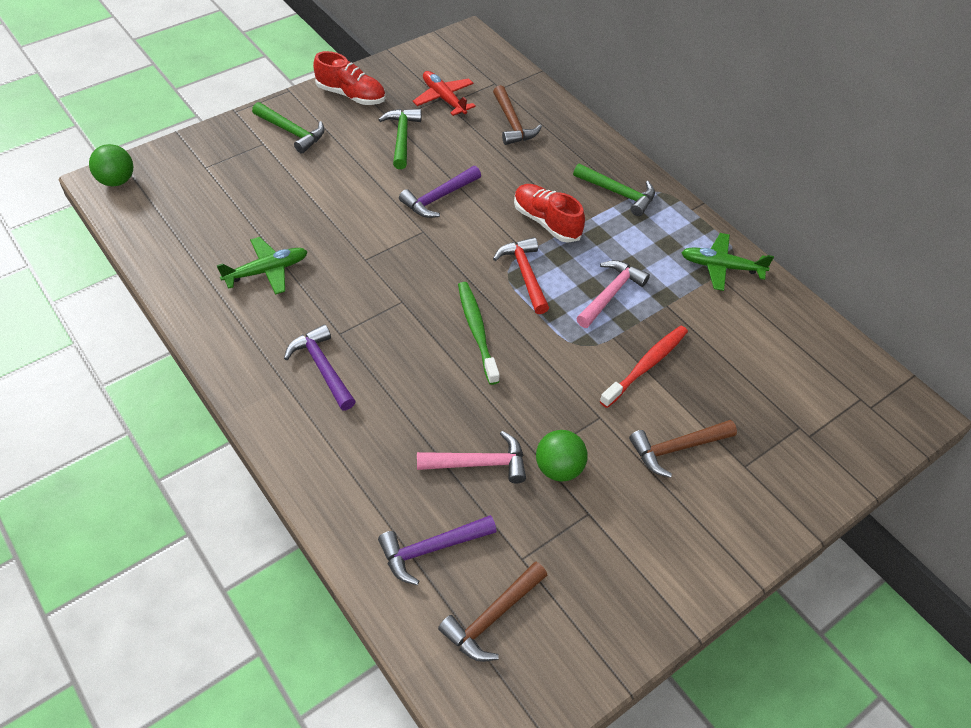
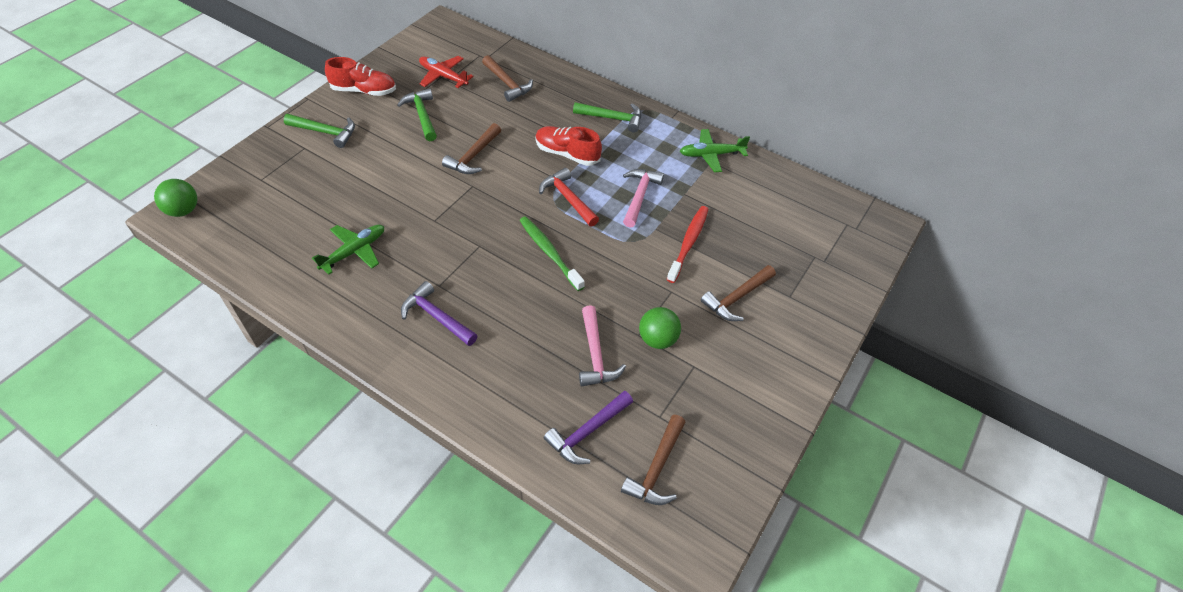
camera: 20 degrees left, 0 degrees up
(439, 198) = (473, 156): purple hammer -> brown hammer
(478, 463) = (595, 354): pink hammer -> pink hammer turned 105 degrees clockwise

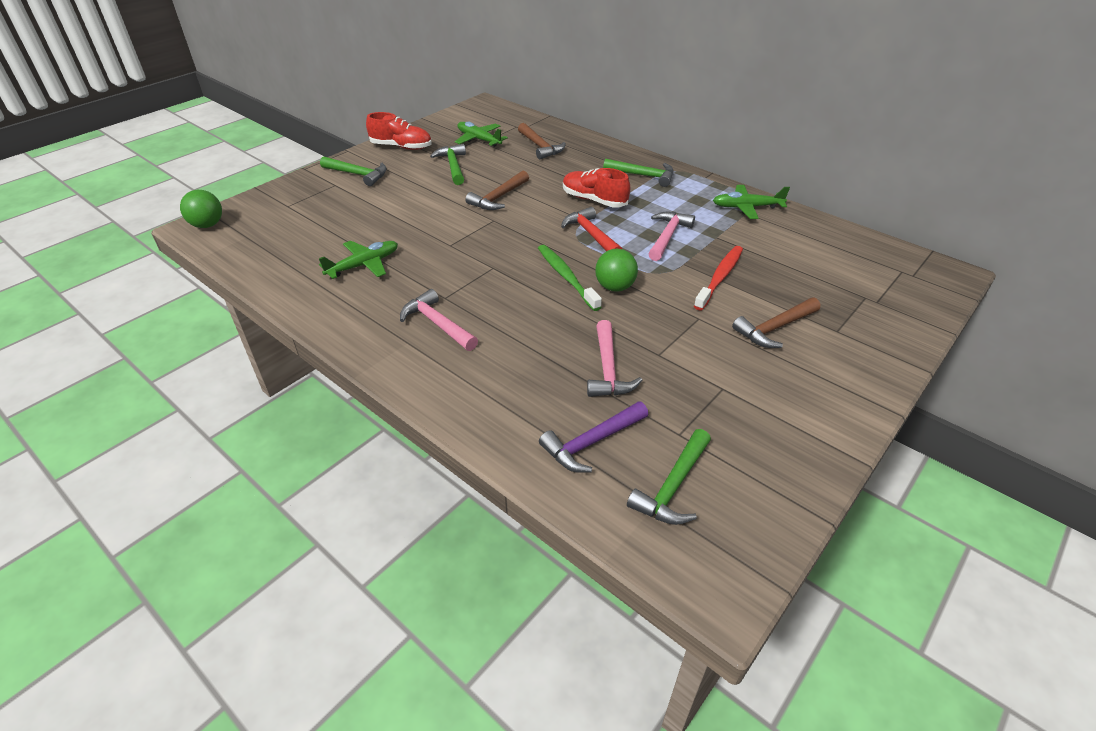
camera: 10 degrees right, 10 degrees down
(437, 317) = (437, 324): purple hammer -> pink hammer
(443, 76) = (479, 140): red plane -> green plane
(656, 468) = (673, 486): brown hammer -> green hammer
(657, 339) = (681, 360): green ball -> green ball (615, 287)

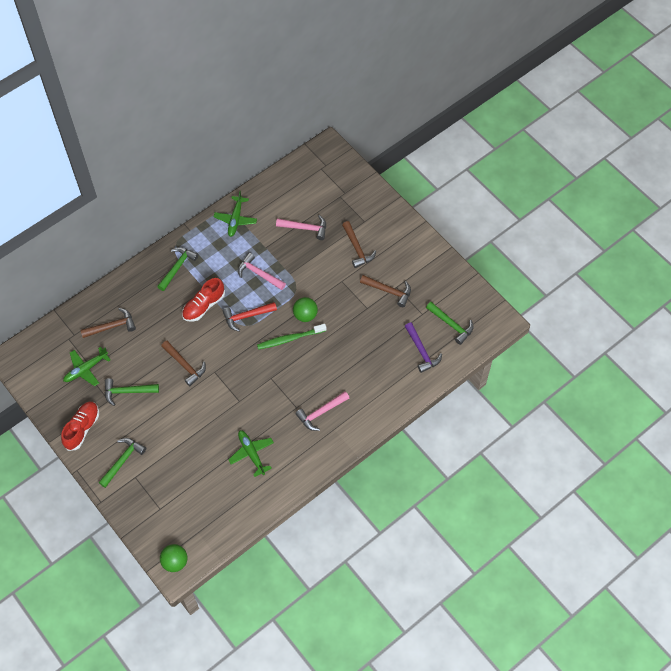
camera: 80 degrees left, 20 degrees up
(608, 369) = (374, 334): pink hammer -> pink hammer (305, 228)
(708, 378) = (388, 291): none -> brown hammer
(719, 278) = (308, 259): red toothbrush -> none

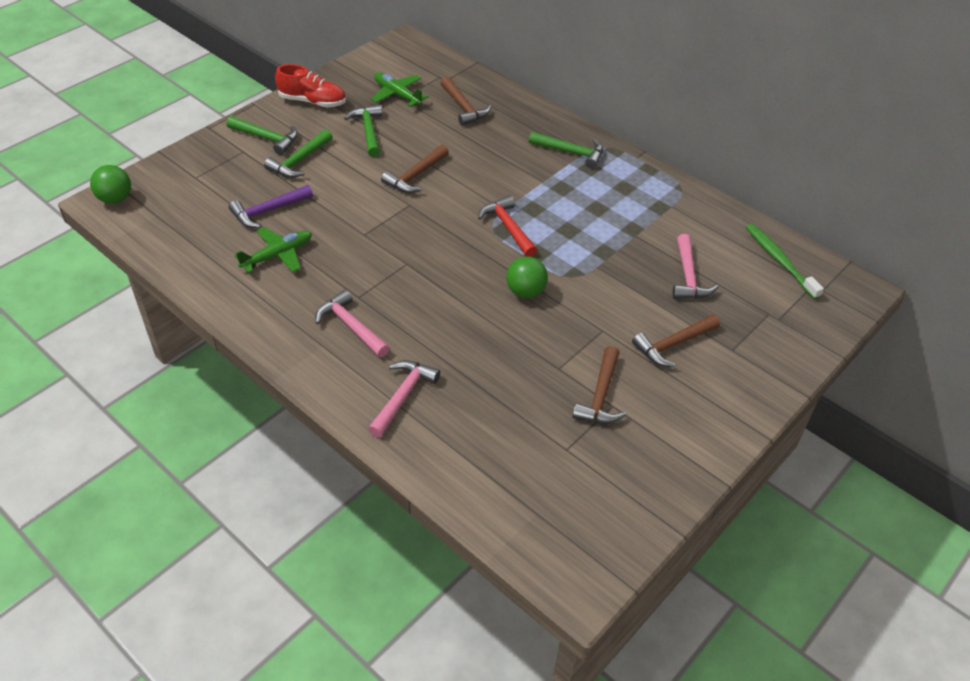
camera: 80 degrees right, 15 degrees down
(204, 306) = (515, 183): red shoe -> none
(235, 219) = (673, 199): green plane -> none
(259, 274) = (586, 233): pink hammer -> pink hammer (403, 396)
(290, 339) = (479, 278): green toothbrush -> green toothbrush (780, 261)
(421, 351) = (487, 454): purple hammer -> purple hammer (268, 211)
(451, 325) = (554, 497): green hammer -> green hammer (299, 161)

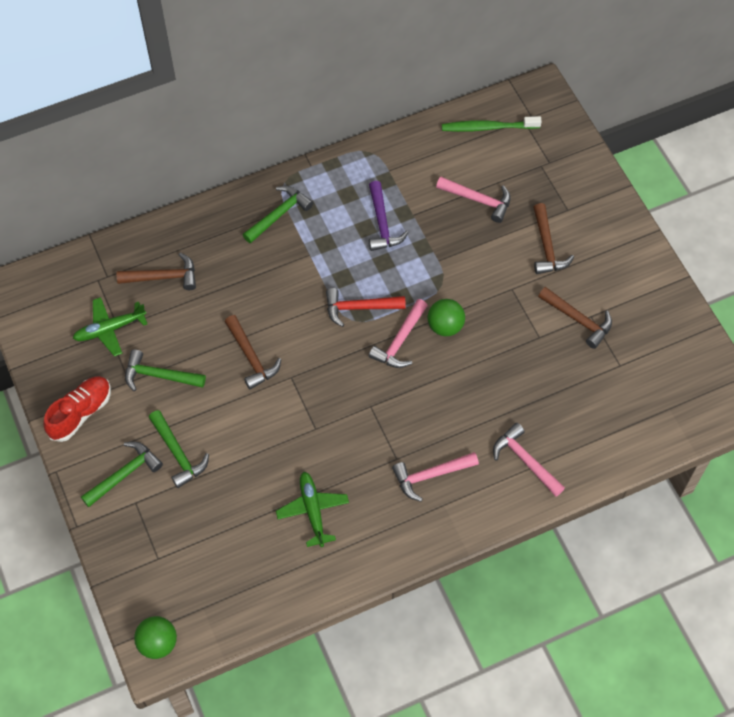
camera: 65 degrees left, 15 degrees up
(268, 211) = (244, 502): purple hammer -> purple hammer (382, 223)
(489, 264) = (400, 341): none -> pink hammer

